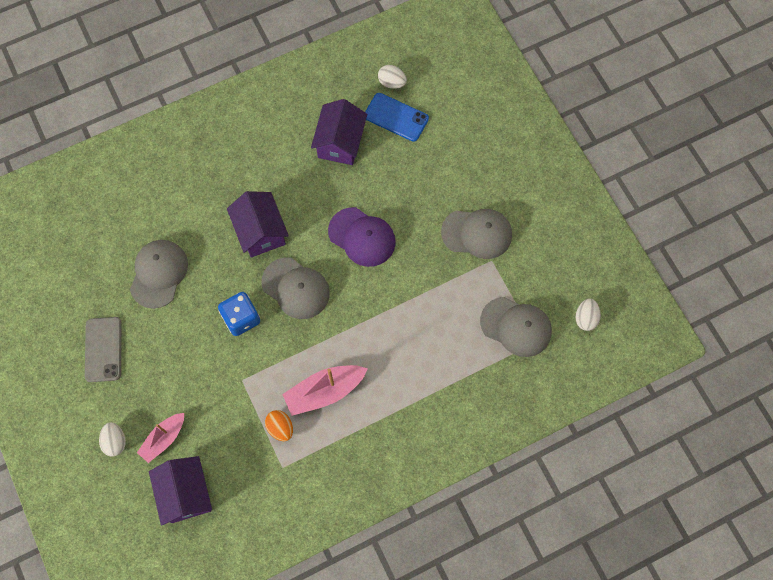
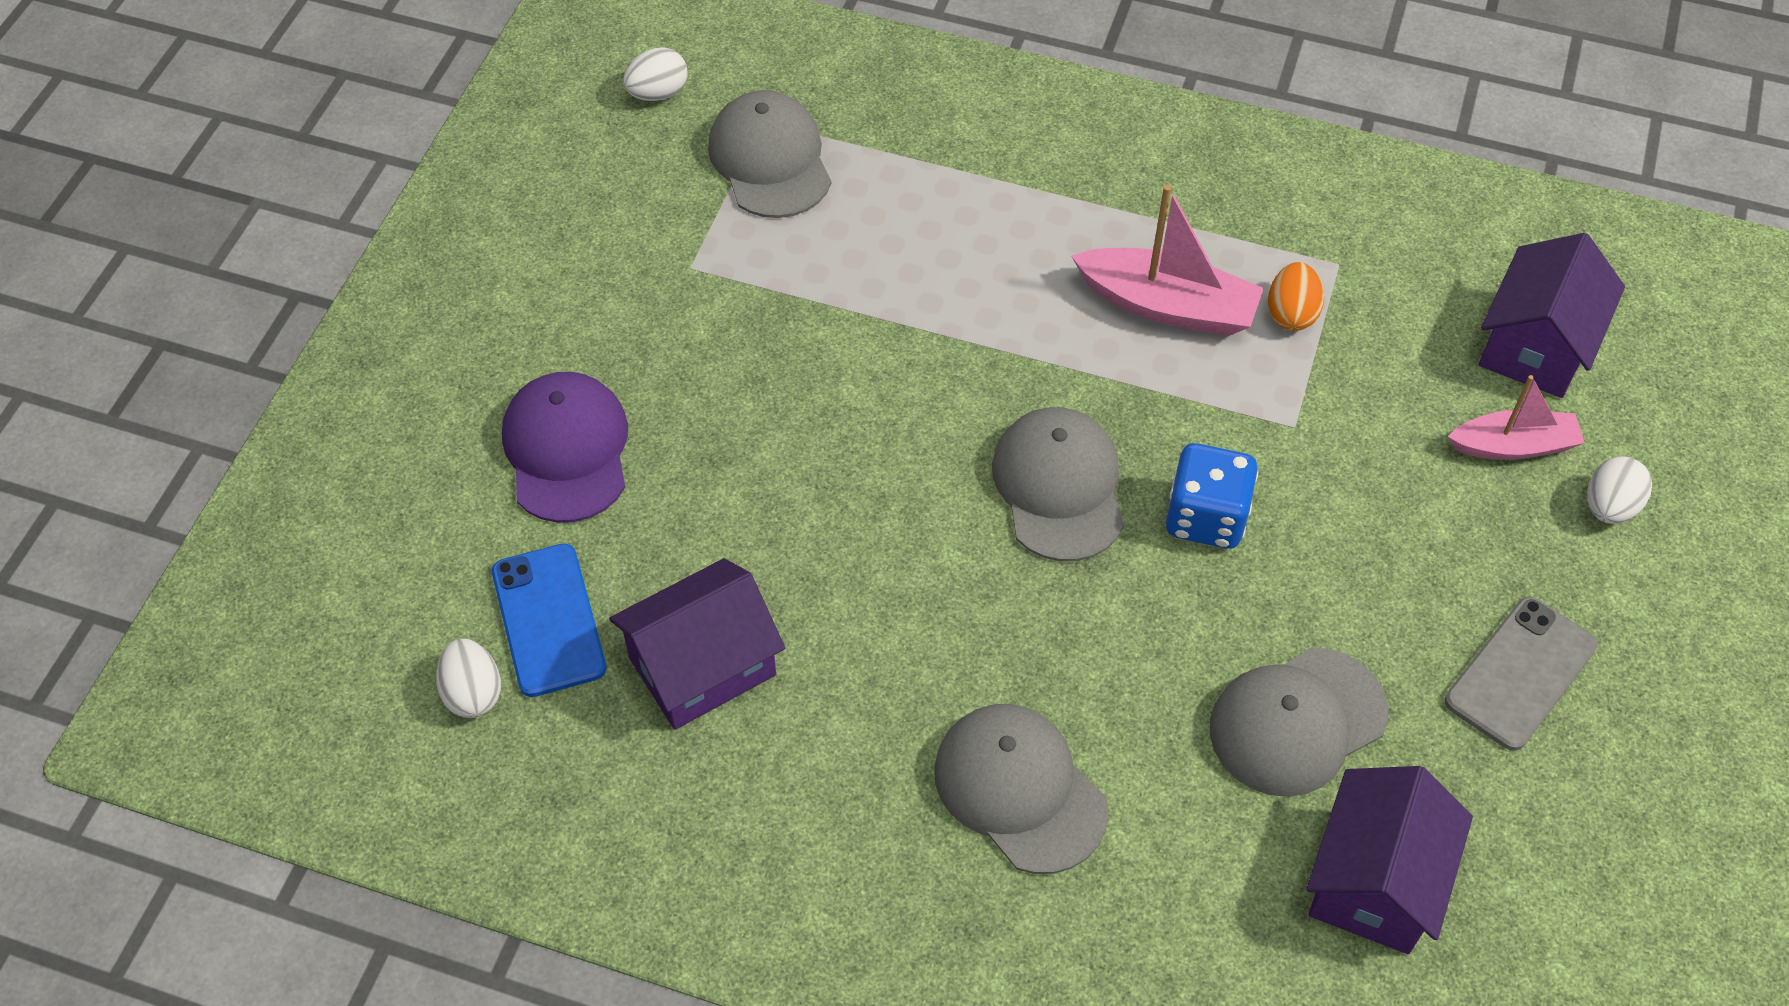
camera: 135 degrees left, 15 degrees down
(260, 231) = (1026, 633): purple house -> purple house (1374, 881)
(362, 237) = (854, 471): purple cap -> purple cap (567, 450)
(477, 233) = (662, 320): grey cap -> grey cap (1019, 789)

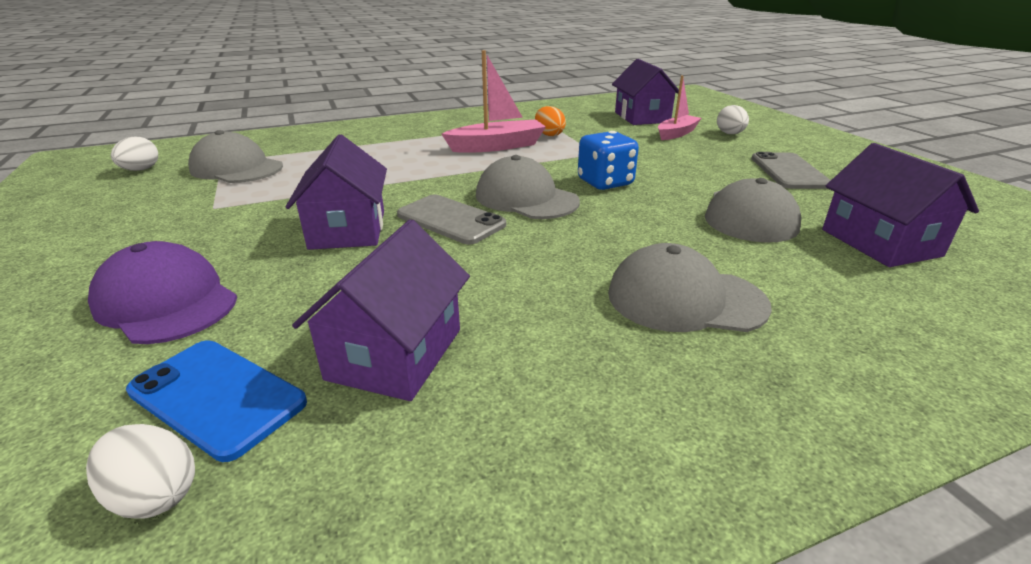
camera: 40 degrees left, 25 degrees down
(800, 421) = (348, 229): none -> purple house
(925, 477) = (451, 220): none -> grey phone

